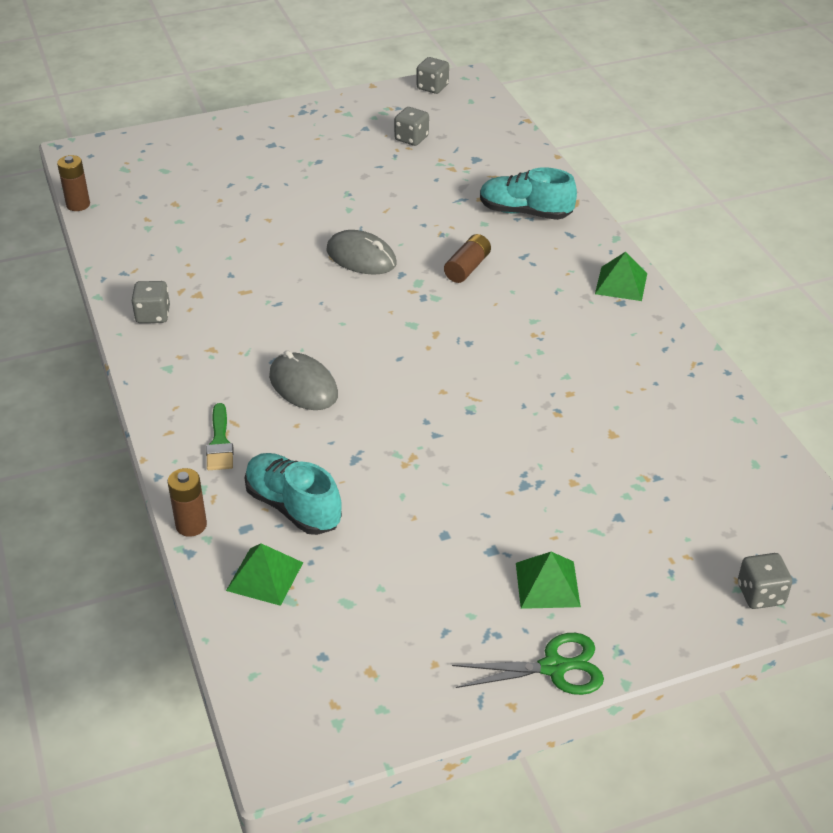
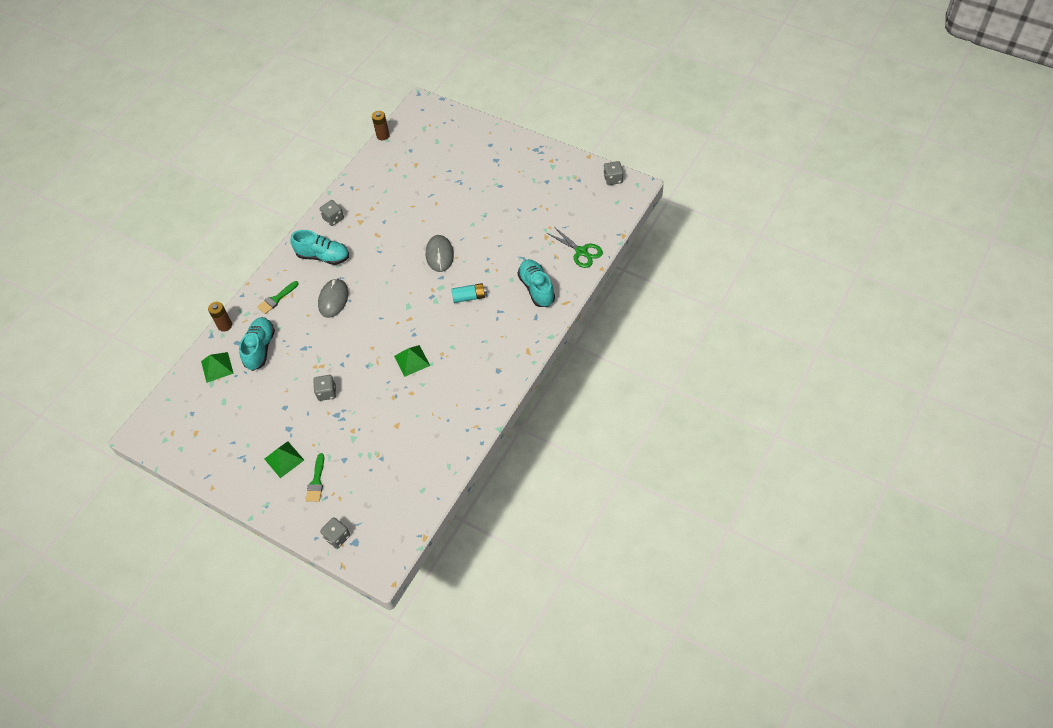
camera: 55 degrees right, 15 degrees up
(208, 357) = (323, 256): none -> turquoise shoe
(411, 138) = (556, 204): grey dice -> grey dice (327, 392)
(467, 268) = (469, 297): brown battery -> turquoise battery
(553, 667) = (241, 489): green scissors -> green scissors (581, 252)
(621, 283) = (513, 361): green pyramid -> green pyramid (412, 360)
(630, 567) = (316, 481): none -> green brush

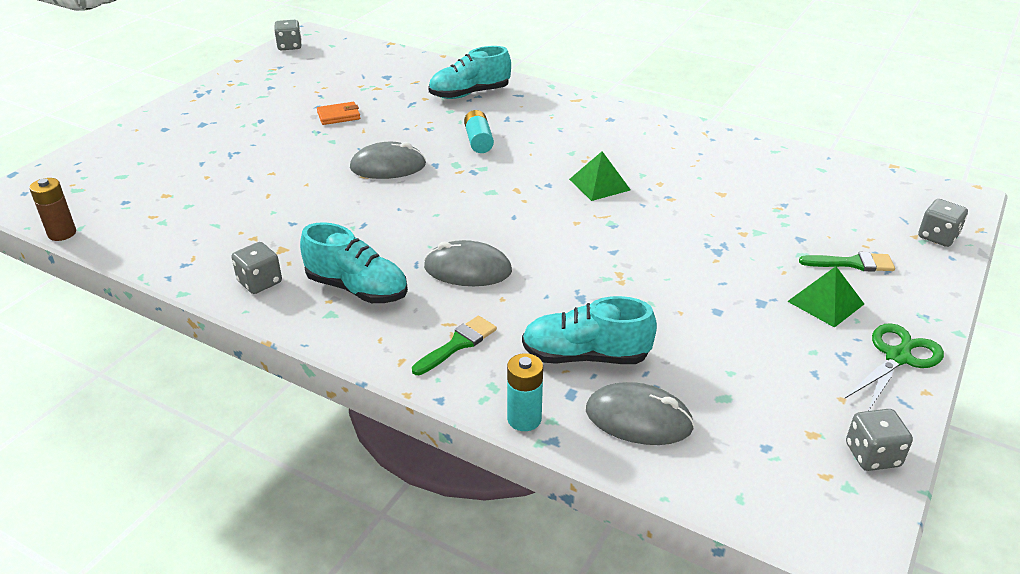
camera: 95 degrees left, 20 degrees down
(217, 367) = (638, 419): green pyramid -> grey mouse
(225, 325) = (524, 419): brown battery -> turquoise battery
(276, 299) = (458, 344): green brush -> green brush turned 90 degrees counterclockwise
(323, 256) = (357, 289): turquoise shoe -> turquoise shoe turned 105 degrees clockwise
(327, 392) = (675, 264): grey dice -> grey dice (872, 455)
(505, 222) = (339, 116): none -> orange wallet
(581, 252) = (411, 66): green scissors -> green scissors (897, 357)

